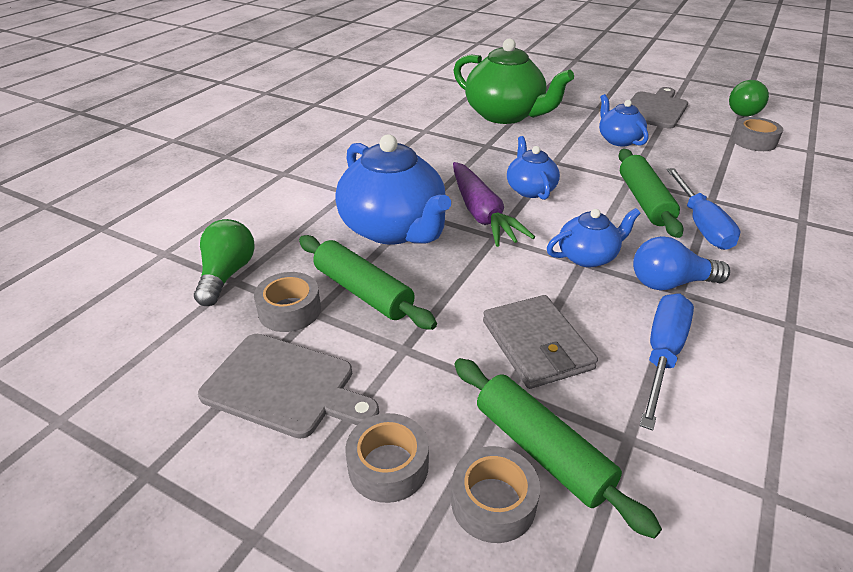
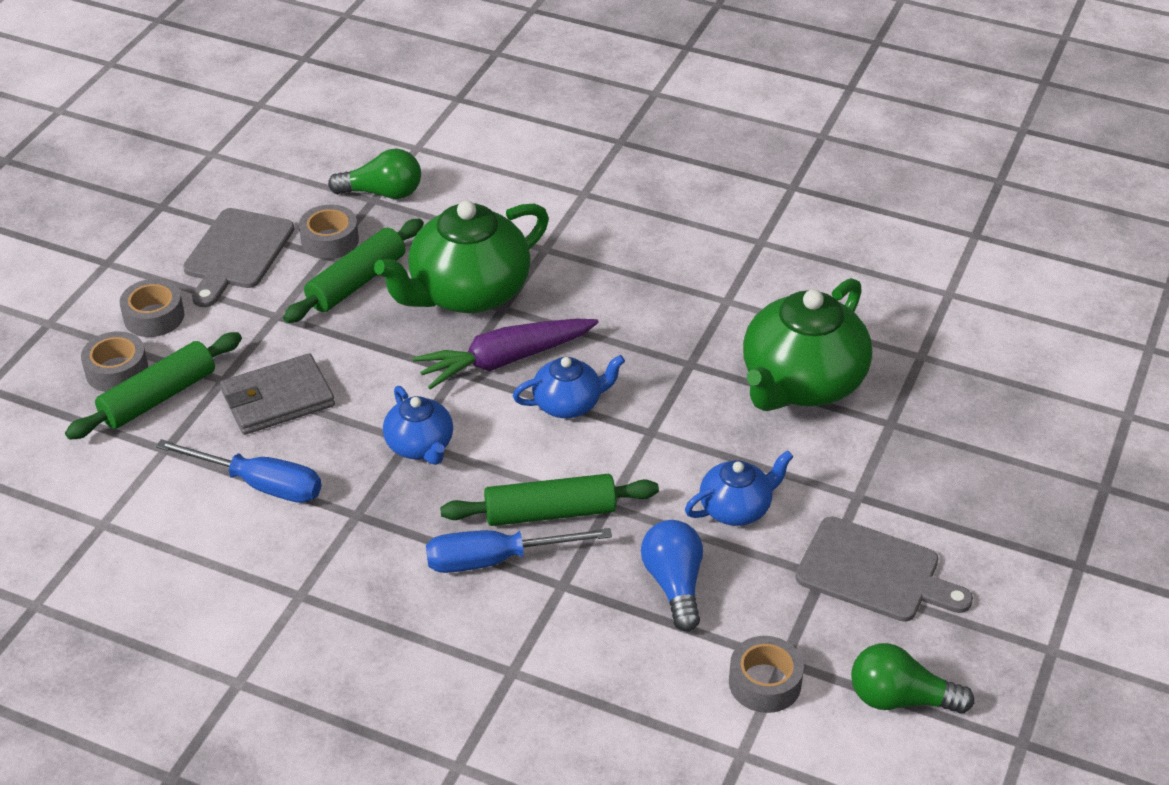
camera: 85 degrees right, 5 degrees up
(394, 229) = (468, 292): blue teapot -> green teapot
(670, 283) = (372, 509): blue light bulb -> blue light bulb (674, 585)

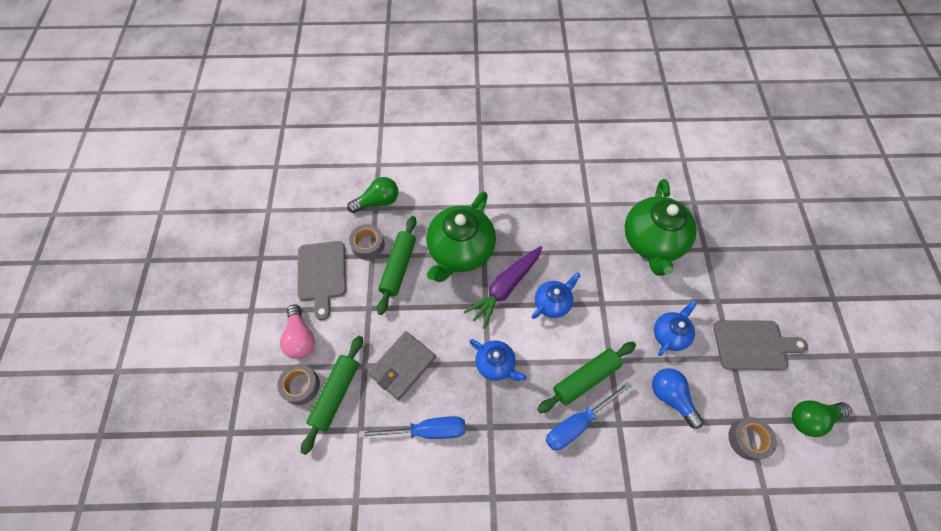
camera: 25 degrees left, 20 degrees up
(154, 316) = (300, 338): grey tape -> pink light bulb

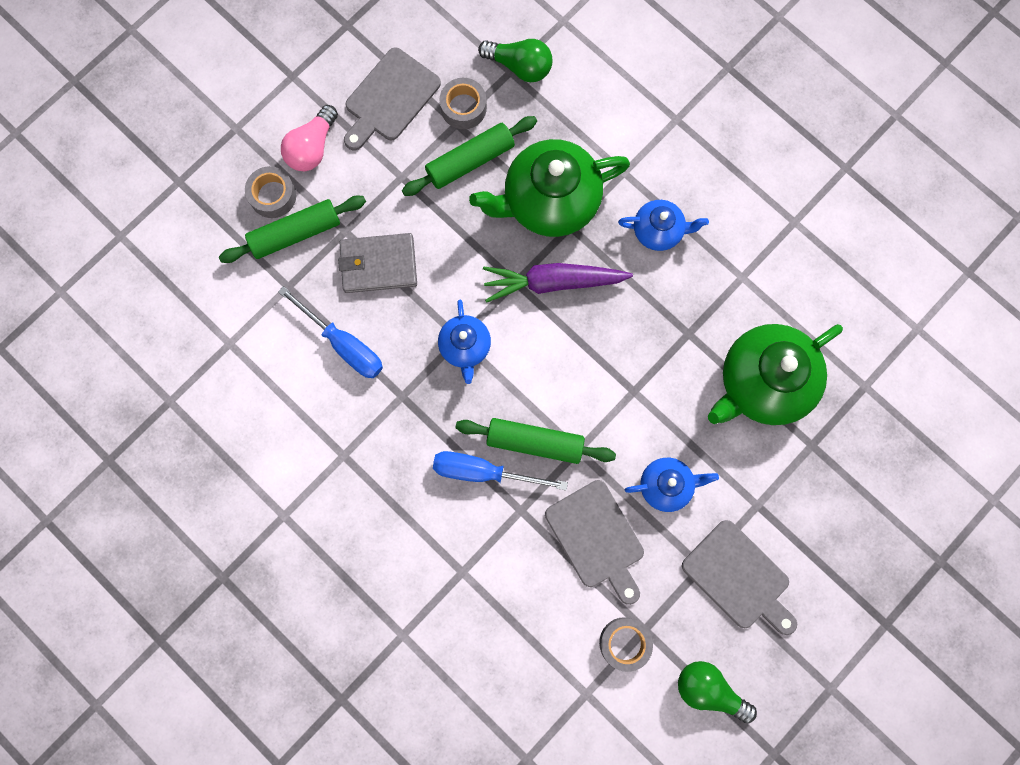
camera: 45 degrees right, 15 degrees up
(552, 303) = (584, 343): blue teapot -> blue teapot (658, 231)
(671, 397) = (596, 538): blue light bulb -> grey cutting board

